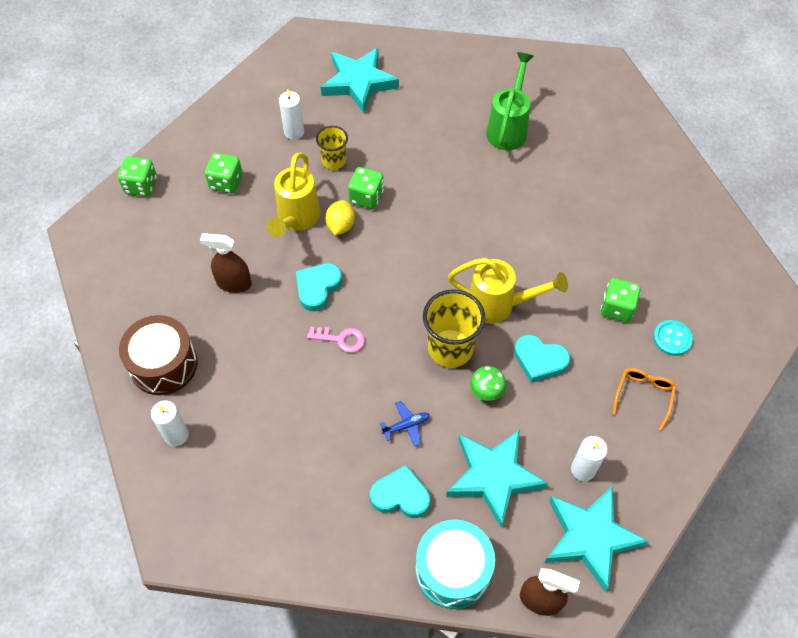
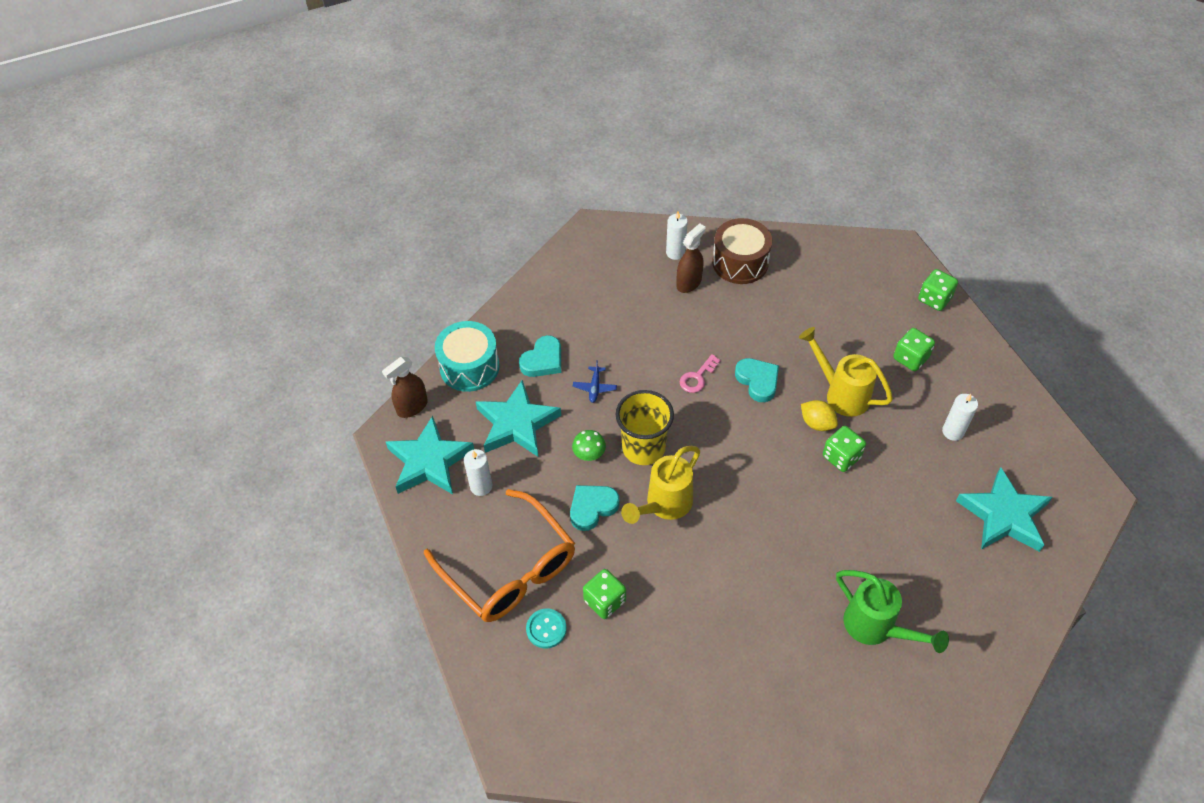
camera: 120 degrees right, 5 degrees down
(234, 283) = (793, 327): brown spray bottle -> brown spray bottle (689, 283)
(334, 161) = (900, 449): yellow cup -> none
(643, 395) = (510, 569): orange glasses -> orange glasses, size x2.29

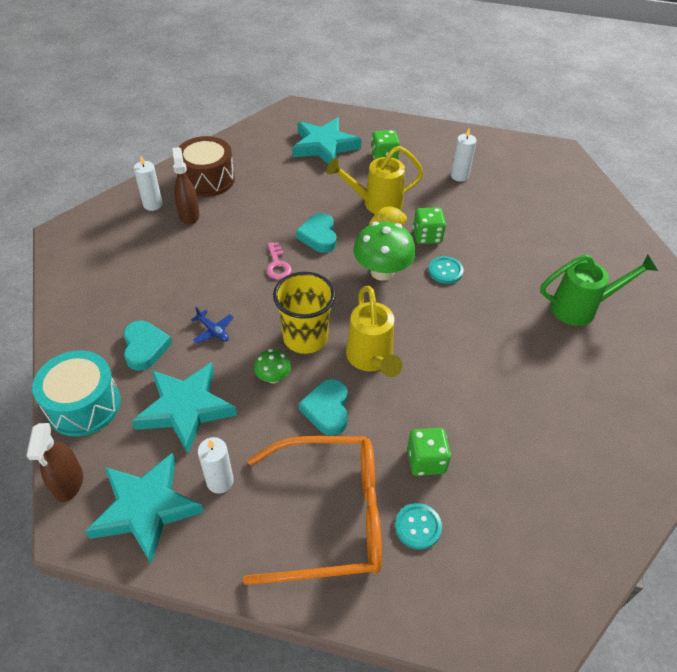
camera: 55 degrees left, 5 degrees down
(758, 381) = (318, 236): turquoise heart -> turquoise heart turned 105 degrees counterclockwise
(764, 452) = (382, 272): none -> green mushroom
(812, 496) = (445, 271): none -> turquoise button
(934, 299) = (351, 120): green dice -> none
(1003, 515) = (542, 195): turquoise star -> turquoise star (324, 146)

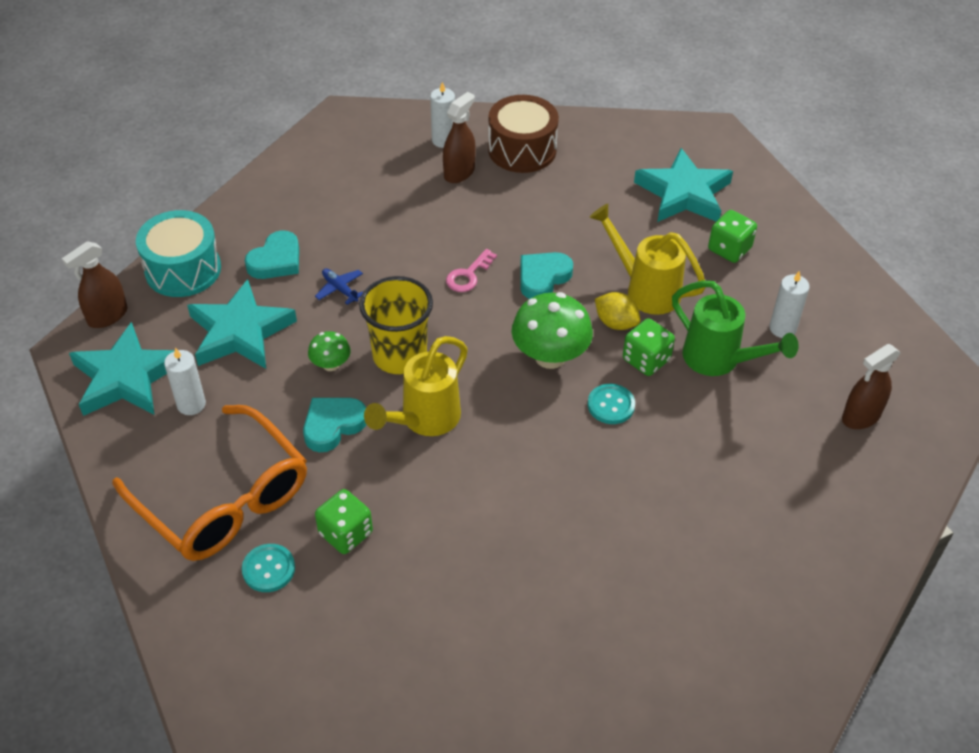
camera: 50 degrees right, 0 degrees up
(213, 331) = (340, 289): blue plane -> blue plane turned 135 degrees clockwise
(544, 190) = (860, 417): none -> brown spray bottle
(581, 308) = (692, 554): green watering can -> green watering can (719, 360)

